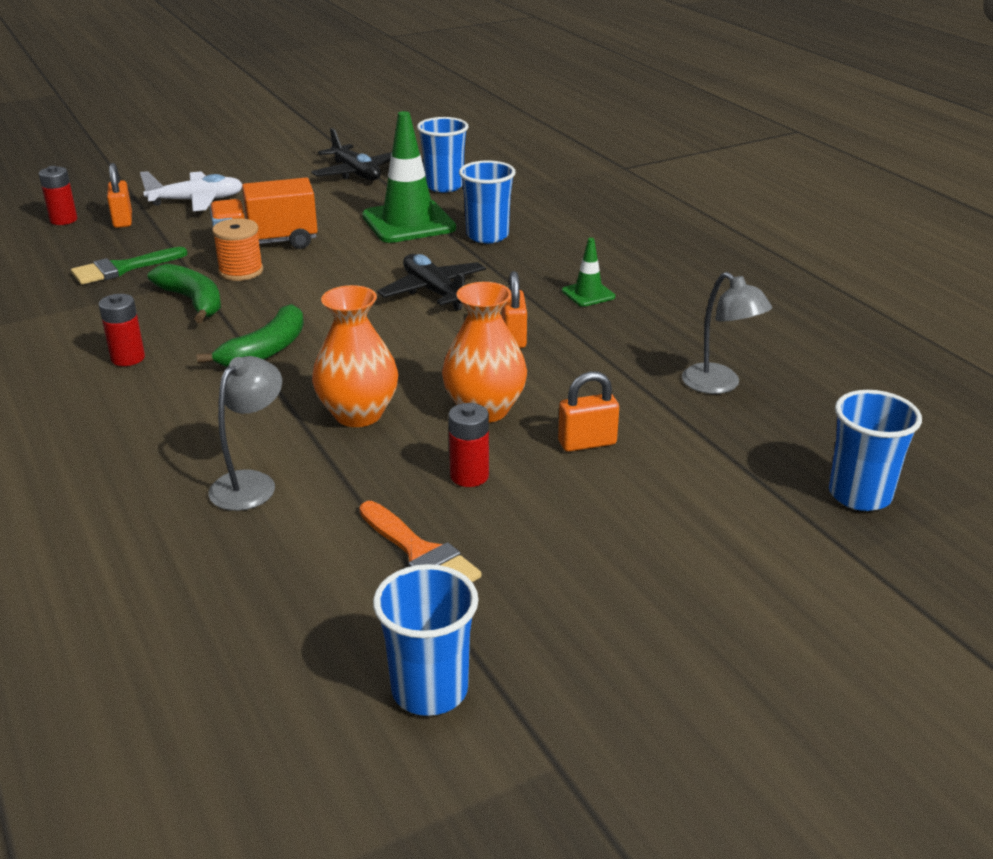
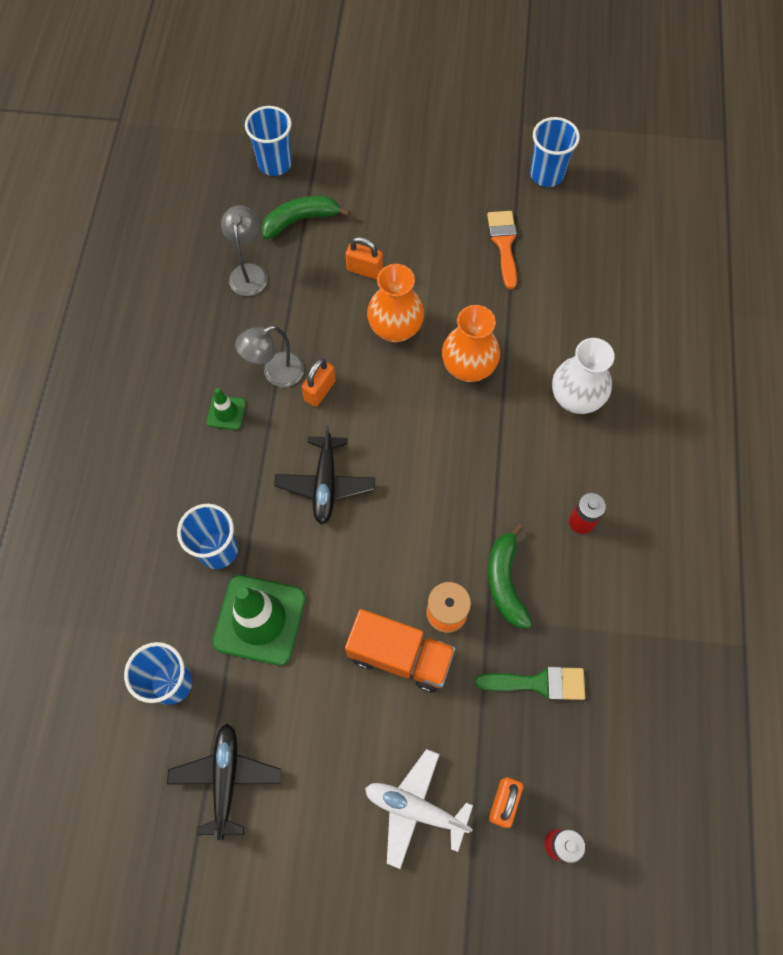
camera: 145 degrees left, 35 degrees up
(191, 441) = (575, 398): none -> white vase
(251, 483) = (558, 340): grey lamp -> grey lamp (275, 373)
(265, 350) = (486, 474): green banana -> green banana (300, 220)
(469, 476) = (444, 281): red battery -> none

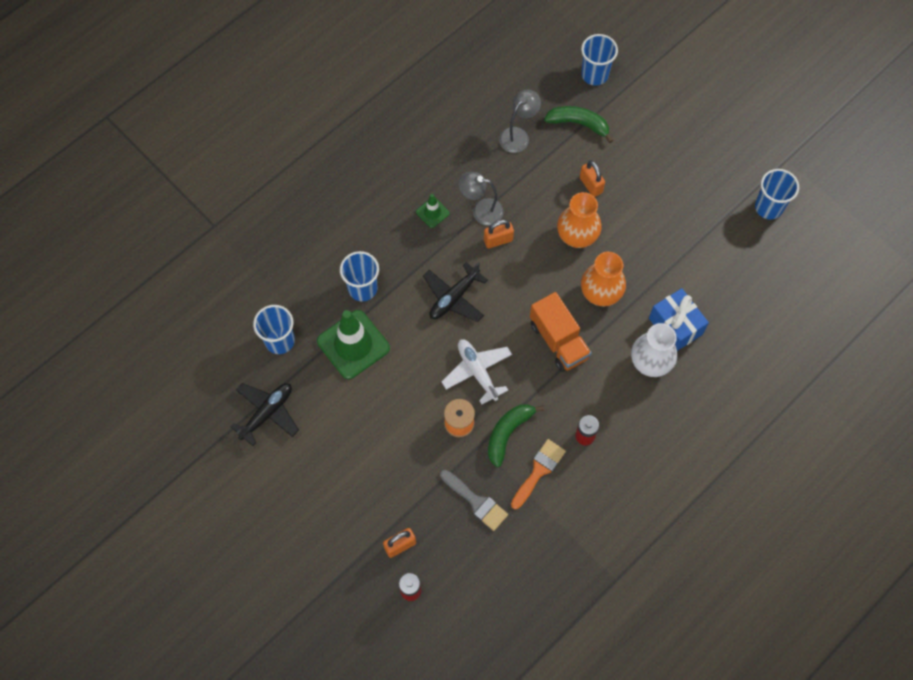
camera: 40 degrees right, 0 degrees up
(400, 656) = (412, 425): orange truck -> orange truck (558, 340)
(415, 808) = (351, 509): white plane -> white plane (477, 372)
(503, 244) = (696, 232): orange brush -> orange brush (539, 470)
(539, 683) = (476, 502): green brush -> grey brush
(566, 346) = (675, 326): none -> blue gift

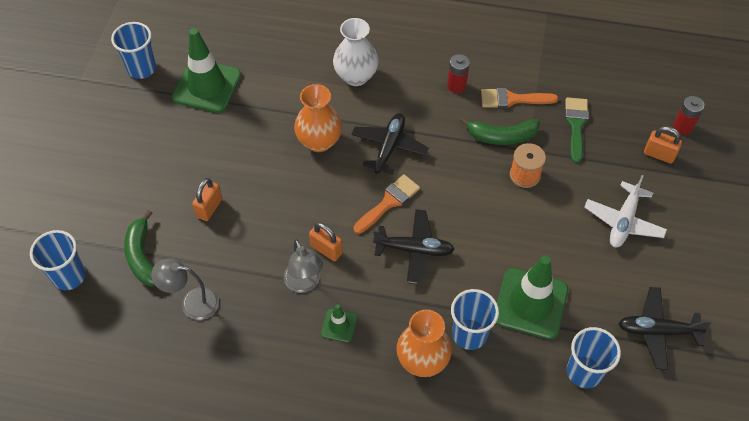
camera: 125 degrees left, 10 degrees down
(476, 502) = (576, 125): grey brush -> green brush
(477, 372) = (468, 189): white plane -> white plane (623, 221)
(507, 307) = (389, 202): none -> orange brush
(558, 340) = (389, 147): orange truck -> black plane
(577, 236) = (274, 189): orange vase -> orange vase (422, 360)
(675, 326) = (309, 76): blue gift -> none
(716, 244) = (207, 86): none -> green traffic cone

